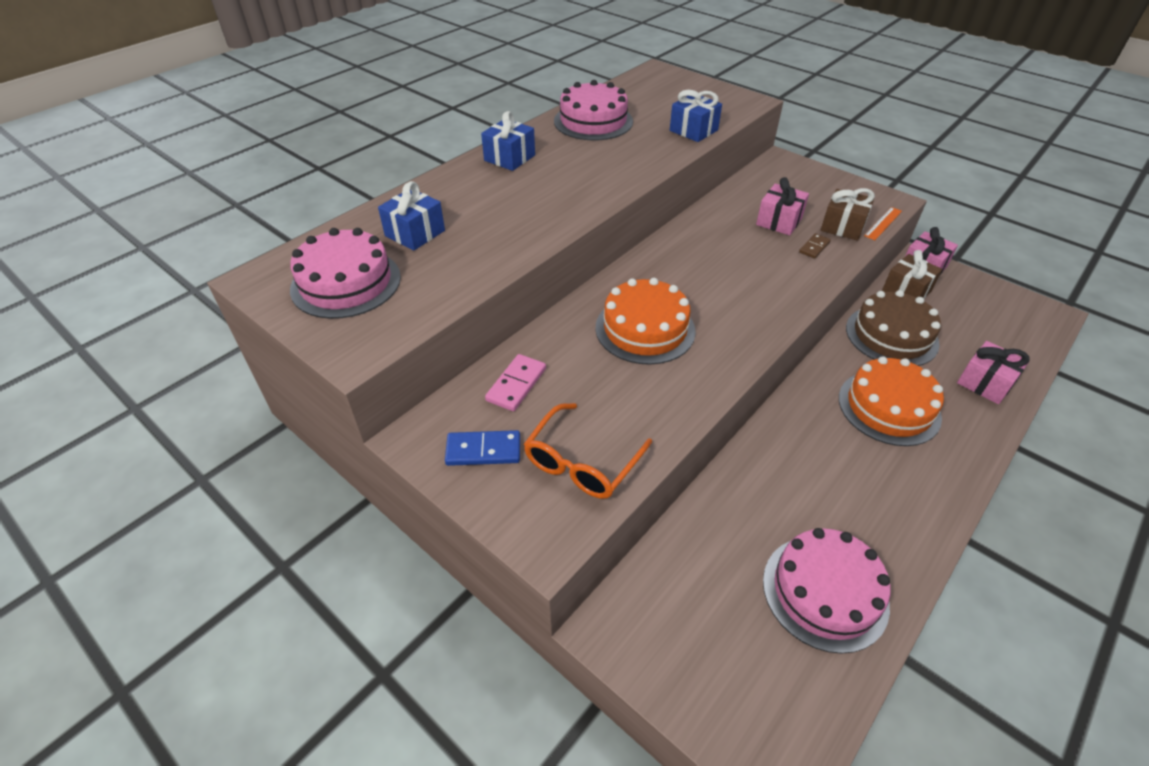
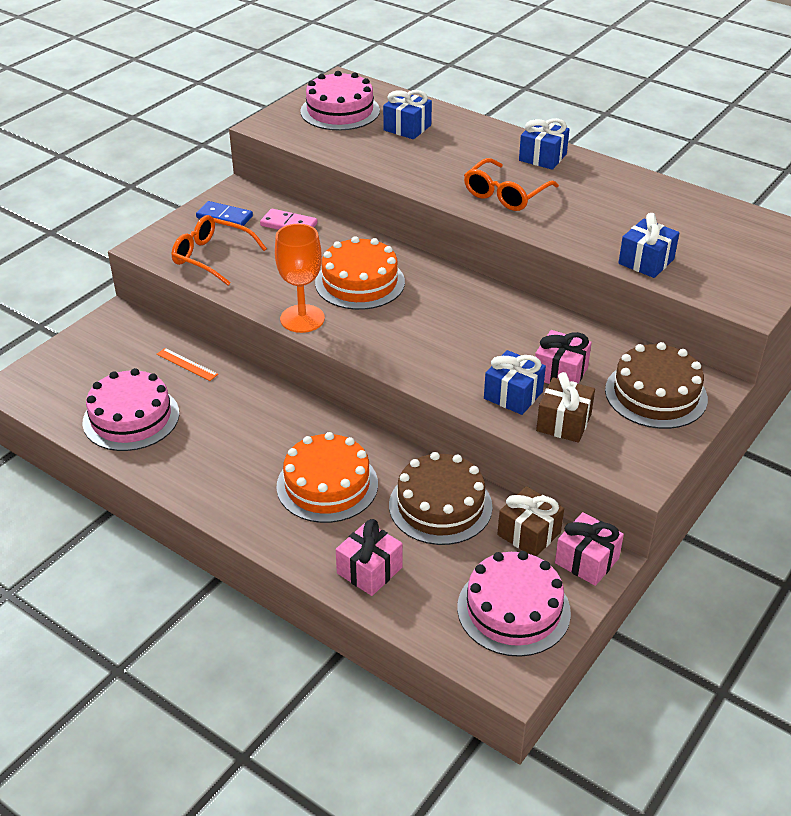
camera: 85 degrees right, 5 degrees down
(483, 450) = (224, 217): blue domino -> blue domino turned 60 degrees counterclockwise
(577, 184) = (505, 194): none -> orange glasses
(593, 121) = (640, 198): pink cake -> pink cake (513, 609)
(715, 376) = (302, 319): none -> orange goblet
(796, 183) = (655, 394): none -> brown cake
(814, 247) = (513, 395): brown domino -> blue gift
(883, 223) = (581, 458): orange ruler -> orange ruler (187, 364)

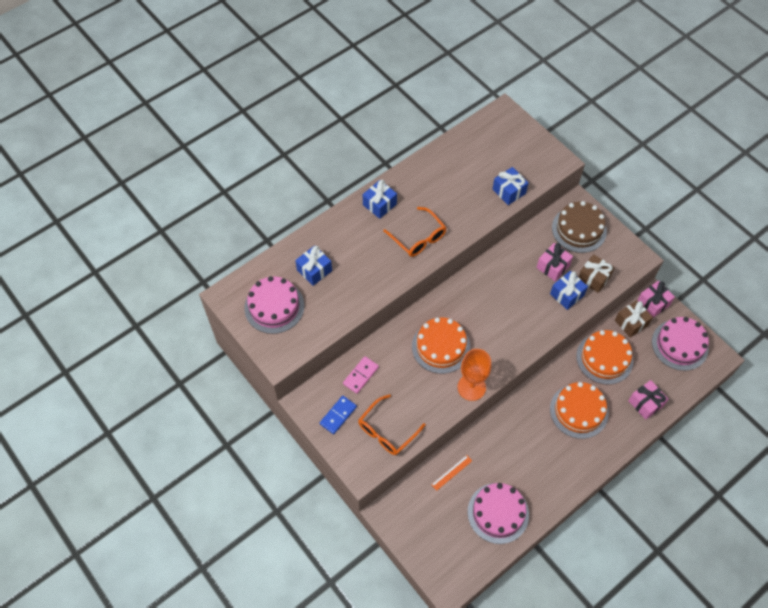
camera: 75 degrees left, 20 degrees up
(440, 506) = (604, 358): brown cake -> orange cake

